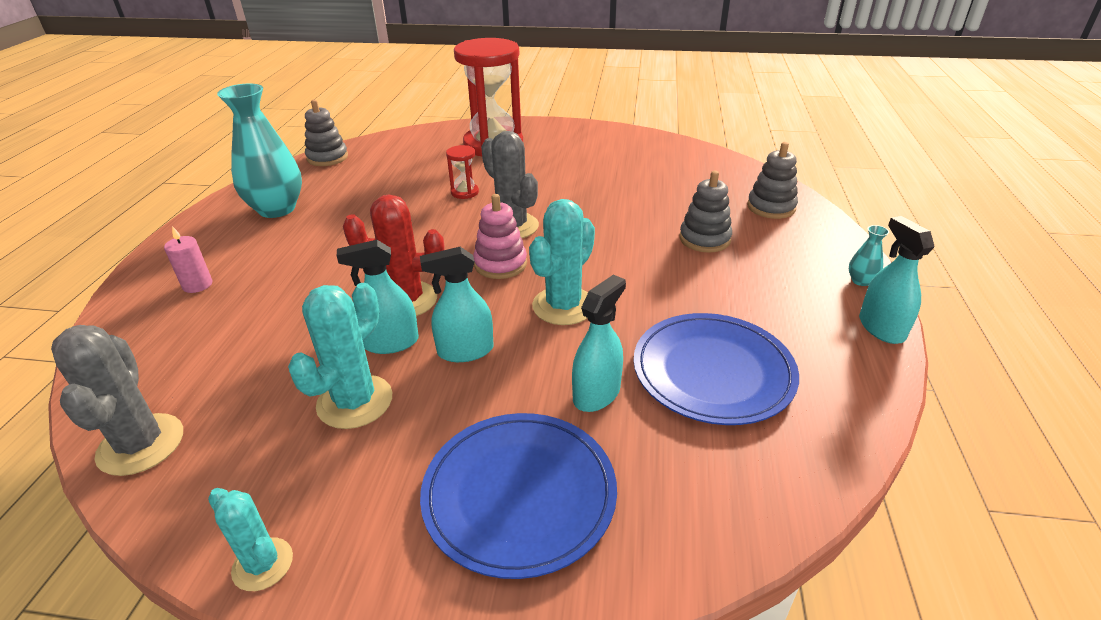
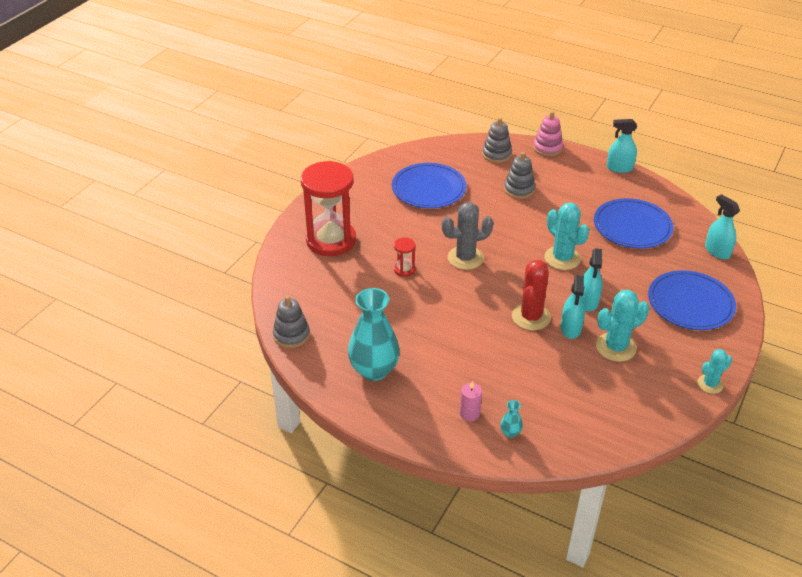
camera: 70 degrees left, 5 degrees up
(141, 444) = (624, 430): grey cactus -> none
(355, 402) = (616, 347): turquoise cactus -> turquoise cactus turned 75 degrees counterclockwise
(500, 264) = (508, 272): pink stacking toy -> pink stacking toy (547, 148)
(596, 394) = (636, 265): turquoise spray bottle -> turquoise spray bottle (717, 251)
(639, 177) = (429, 188): none -> blue plate
(860, 281) = (581, 157): turquoise vase -> turquoise vase (510, 433)

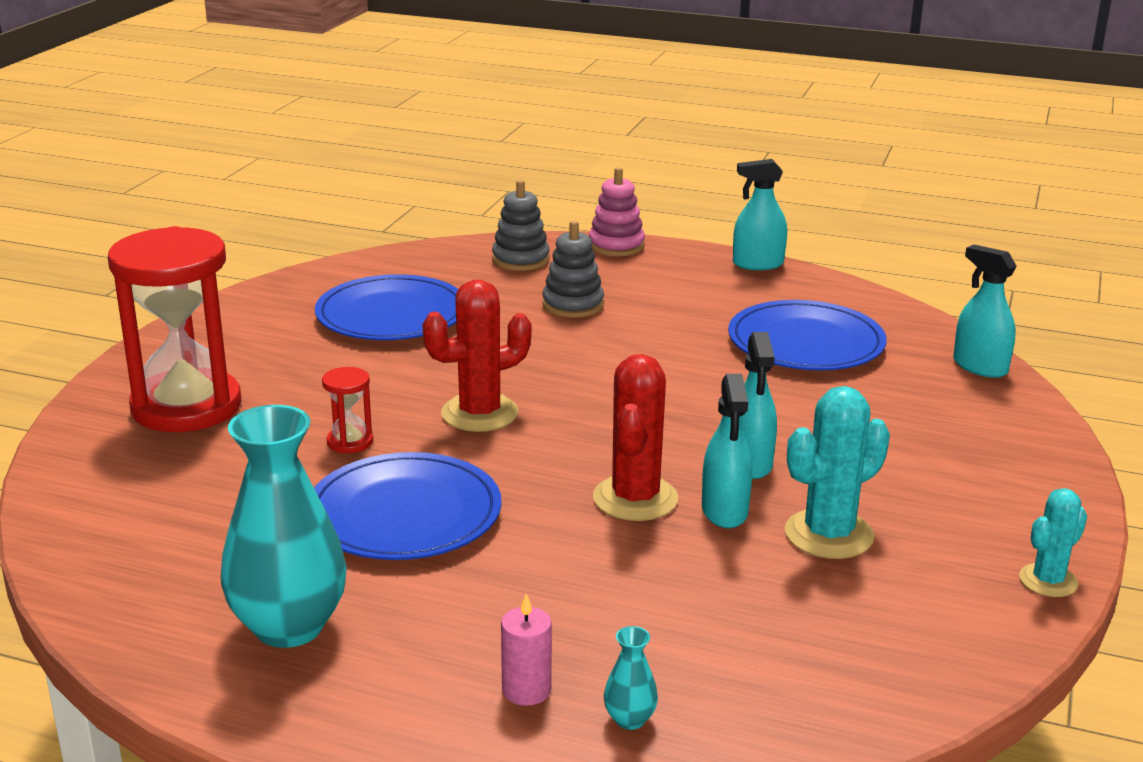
camera: 10 degrees left, 15 degrees down
(291, 335) = (89, 578): grey stacking toy -> none
(465, 258) = (479, 413): grey cactus -> red cactus
(562, 258) = (680, 399): turquoise cactus -> none
(690, 303) = (957, 449): blue plate -> blue plate (404, 514)

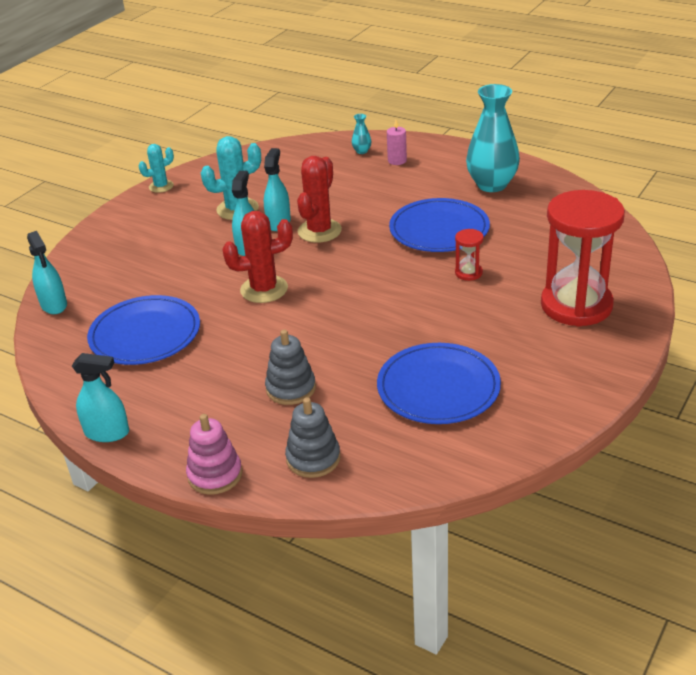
camera: 165 degrees left, 10 degrees up
(479, 413) = (388, 288): red cactus -> red cactus (264, 289)

